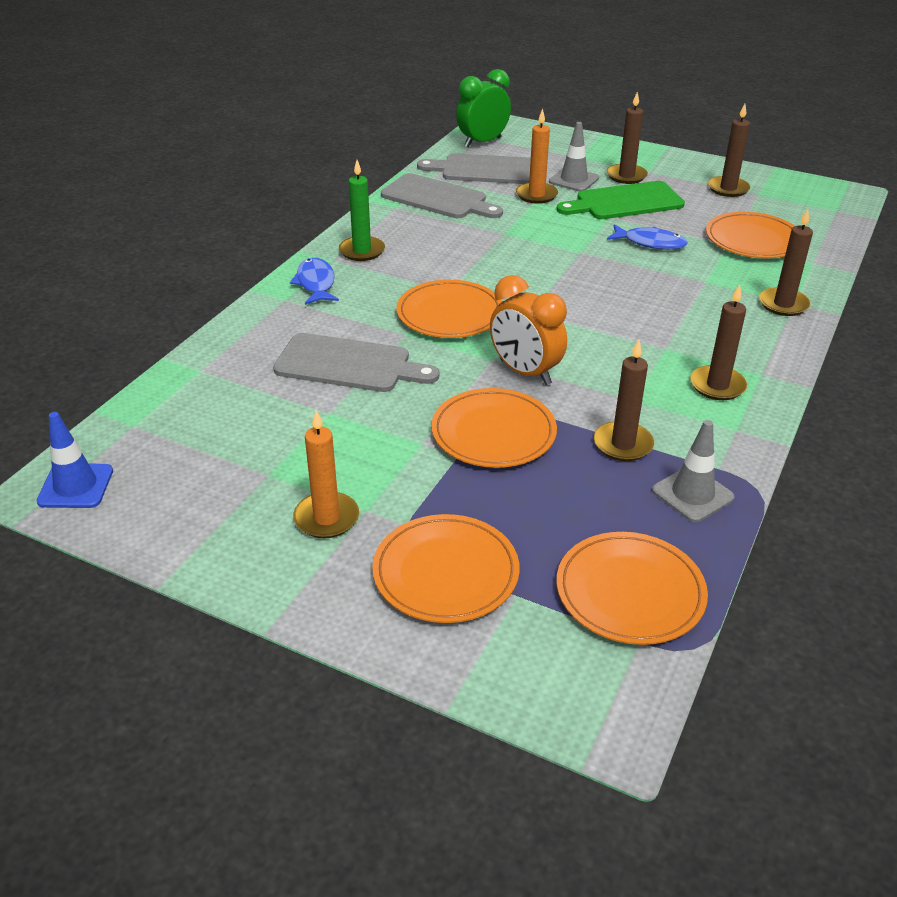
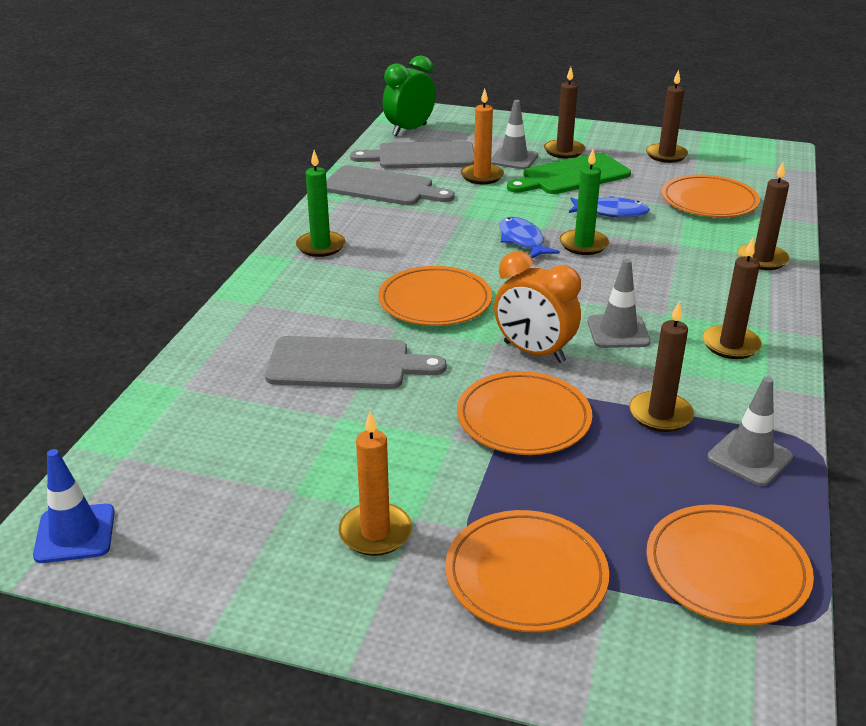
camera: 10 degrees left, 5 degrees down
(316, 283) = (282, 284): blue fish -> blue fish (522, 240)
(610, 273) = (583, 244): none -> green candle
(612, 361) = (618, 332): none -> grey traffic cone

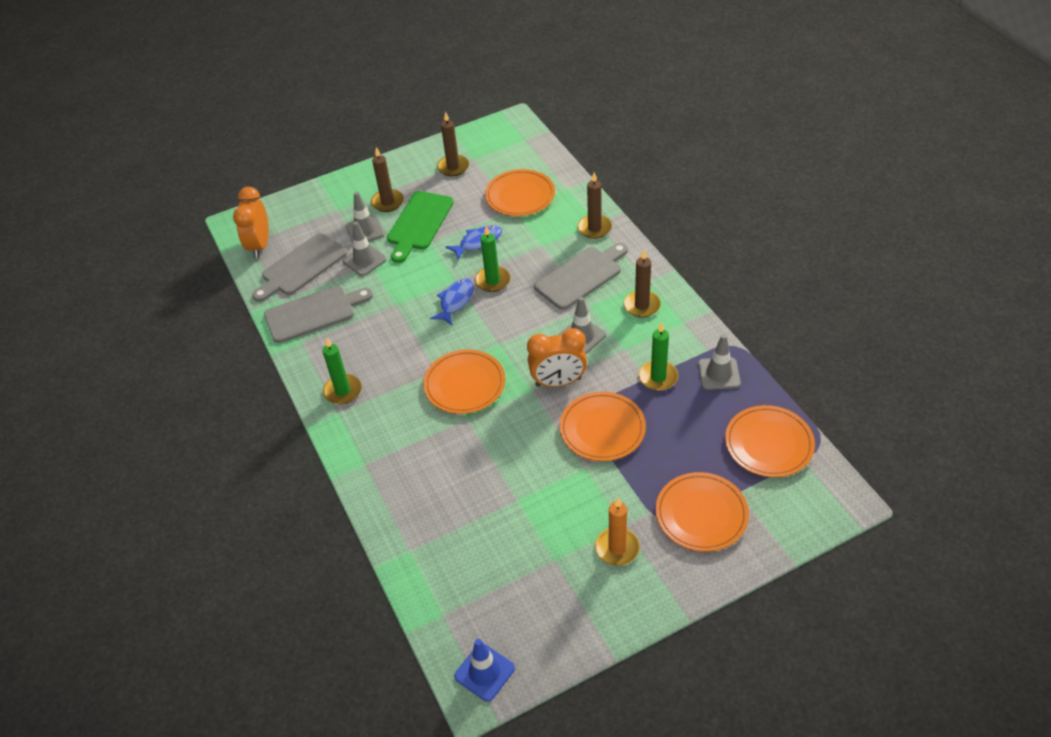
camera: 40 degrees left, 15 degrees up
(345, 364) = (475, 465): grey cutting board -> grey cutting board (581, 276)
(409, 130) = (259, 245): green clock -> orange clock
(482, 176) = (364, 260): orange candle -> grey traffic cone
(522, 240) = (455, 301): blue fish -> blue fish turned 90 degrees clockwise
(660, 414) = (658, 377): brown candle -> green candle

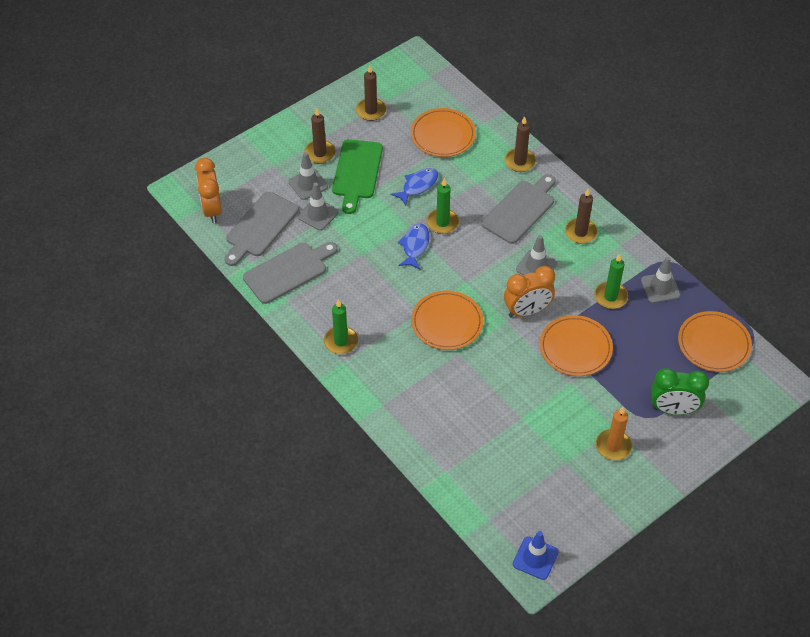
camera: 15 degrees left, 5 degrees up
(701, 514) = (673, 409): orange plate -> green clock

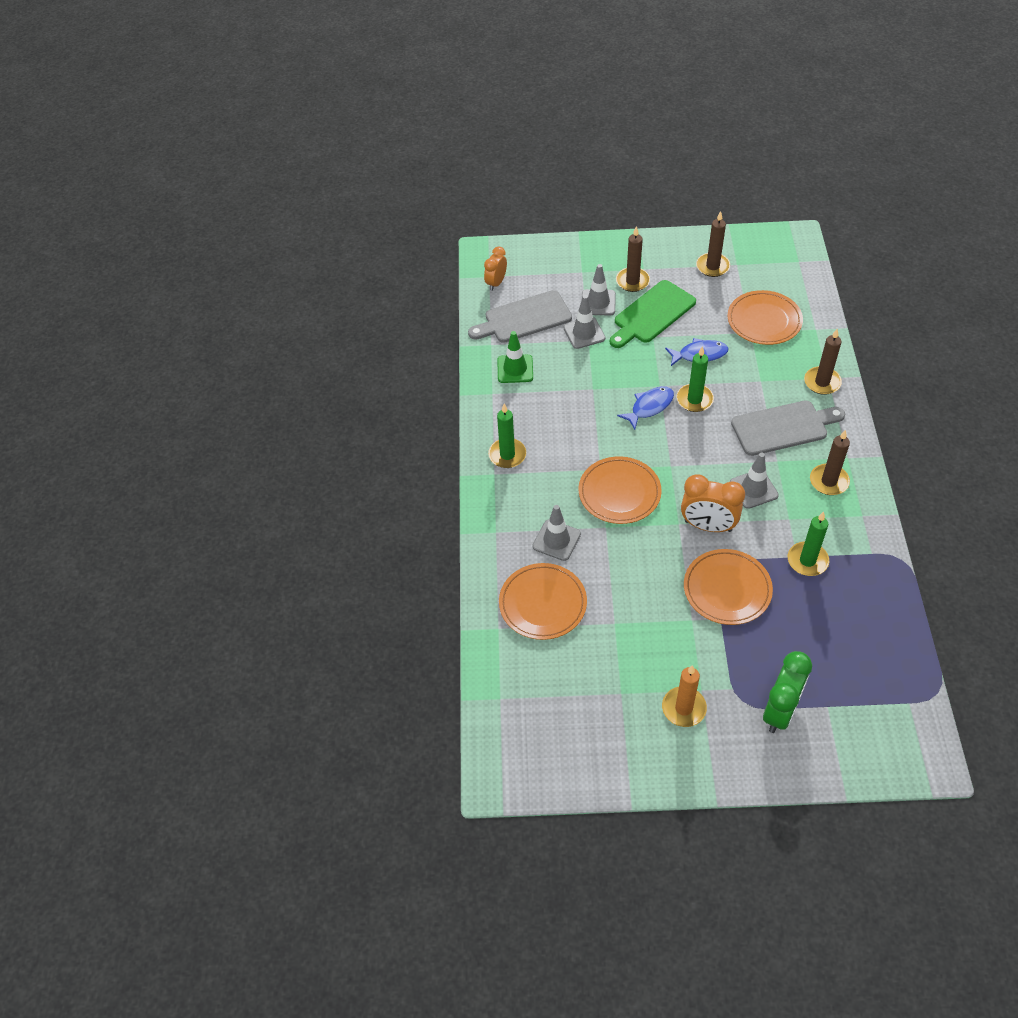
camera: 40 degrees right, 0 degrees up
(212, 210) = (496, 283): orange clock -> orange clock, size x0.63
(288, 271) = (515, 369): grey cutting board -> green traffic cone
(535, 558) = (511, 765): blue traffic cone -> none
(660, 288) = (870, 582): grey traffic cone -> grey traffic cone (556, 540)
(673, 409) = (780, 711): green clock -> green clock turned 105 degrees counterclockwise
(714, 344) = (883, 672): orange plate -> orange plate (542, 603)

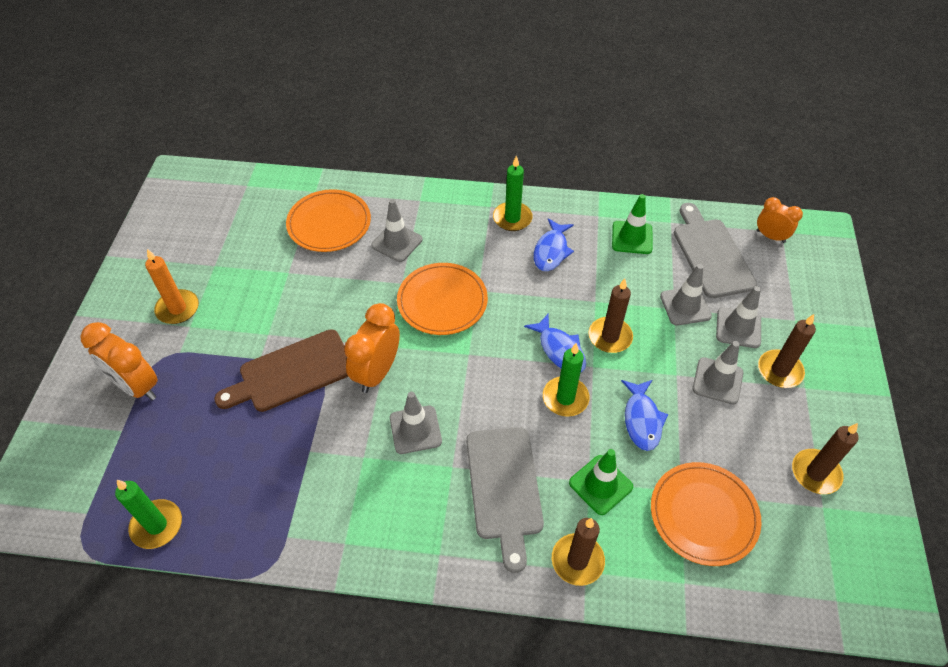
camera: 95 degrees right, 0 degrees up
(542, 422) = (551, 251): none -> blue fish
(652, 314) = (717, 381): green cutting board -> grey traffic cone
(727, 589) = (291, 372): orange plate -> brown cutting board
(761, 374) = (600, 485): none -> green traffic cone
(780, 711) = (137, 386): green clock -> orange clock
(807, 560) = (300, 460): green candle -> green candle (157, 525)
(829, 481) = (406, 518): brown candle -> brown candle (610, 337)

